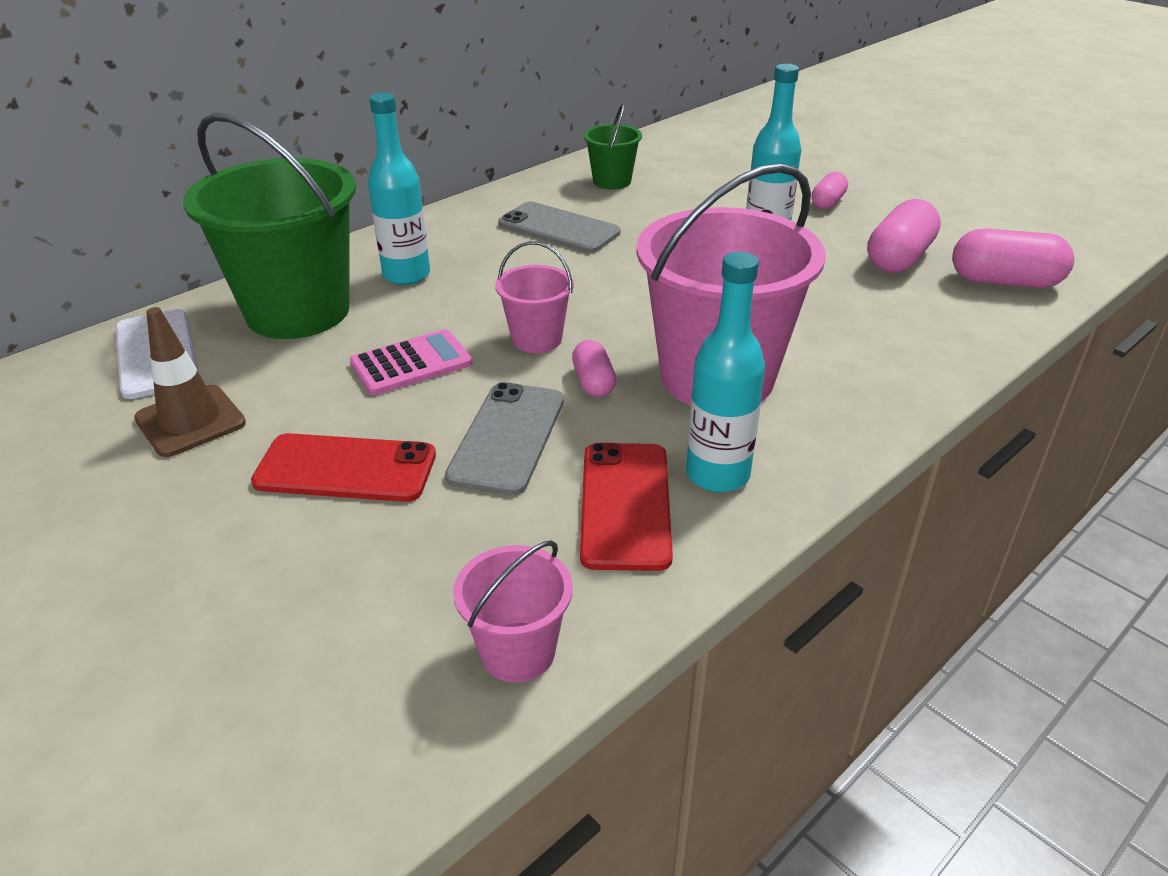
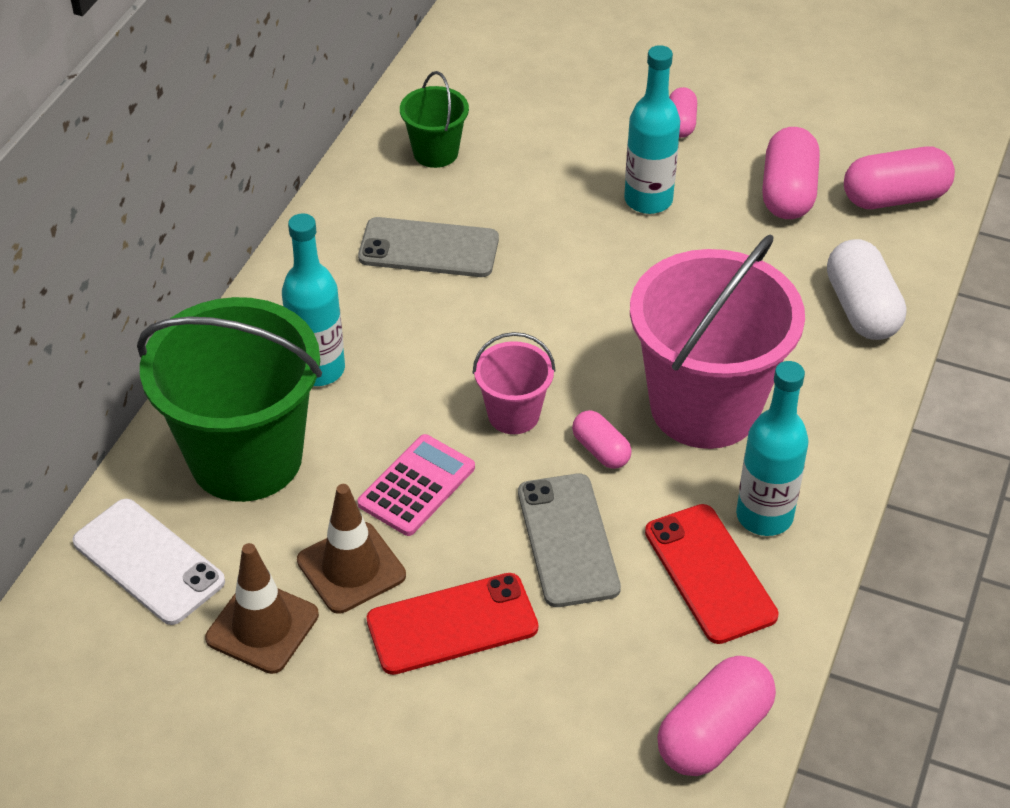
camera: 25 degrees left, 10 degrees up
(302, 403) = (351, 568): none -> brown traffic cone
(518, 652) = (713, 733): pink bucket -> pink capsule
(925, 347) = (861, 309): none -> white capsule

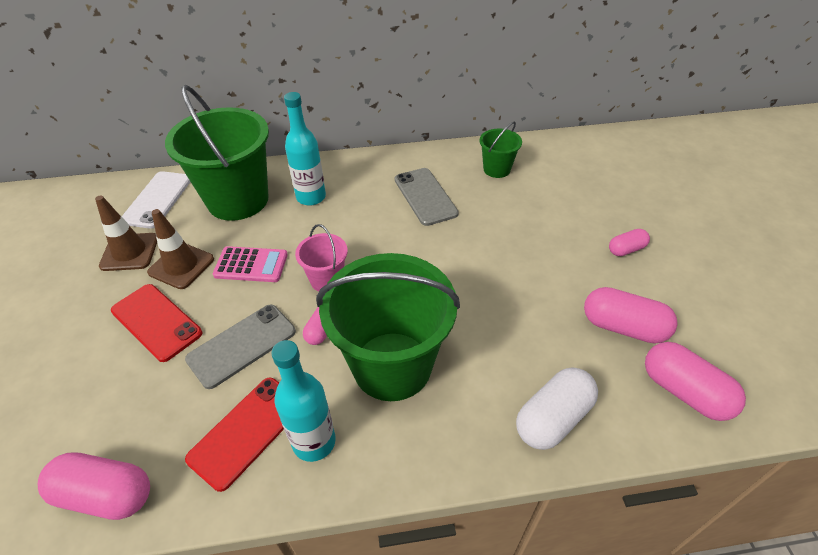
camera: 60 degrees right, 0 degrees up
(648, 200) = (546, 263): turquoise bottle -> none
(705, 407) = (392, 366): pink bucket -> green bucket
(788, 192) = (623, 327): pink capsule -> pink capsule turned 45 degrees clockwise

